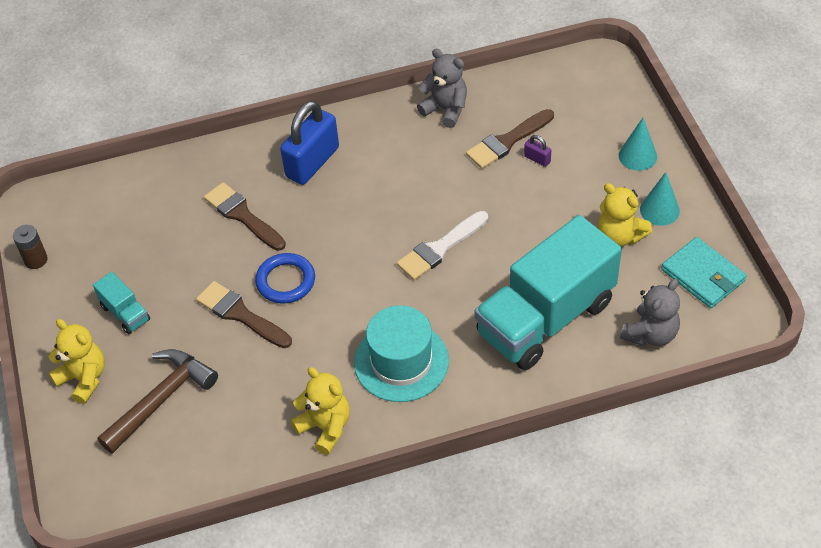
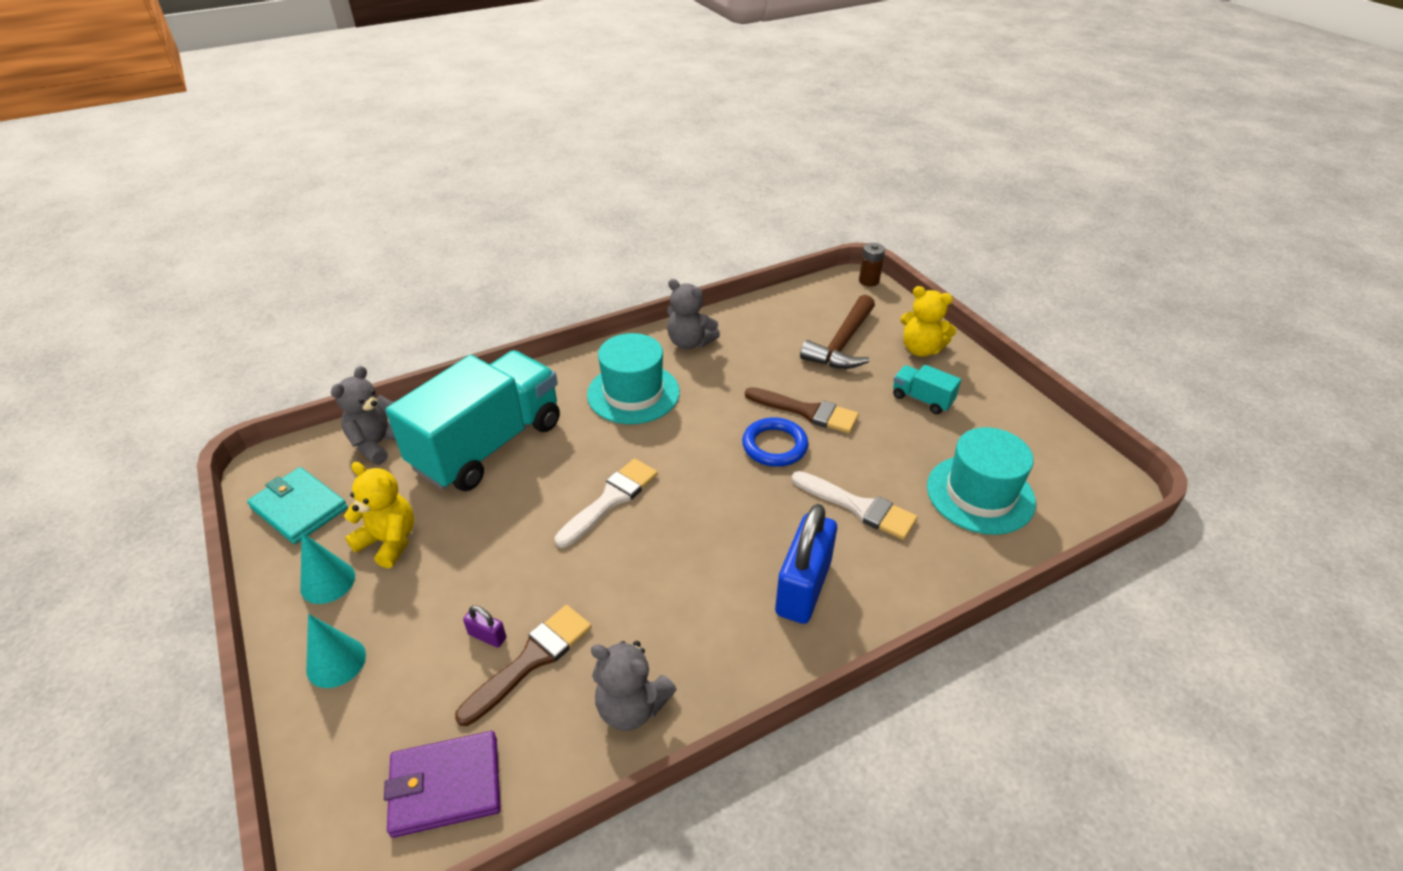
camera: 165 degrees right, 10 degrees down
(36, 260) = (1054, 433): brown battery -> brown battery (869, 281)
(141, 213) = (980, 494): none -> turquoise hat
(242, 215) = (858, 507): brown brush -> white brush
(325, 427) = (690, 342): yellow teddy bear -> grey teddy bear
(556, 86) = (445, 786): none -> purple wallet

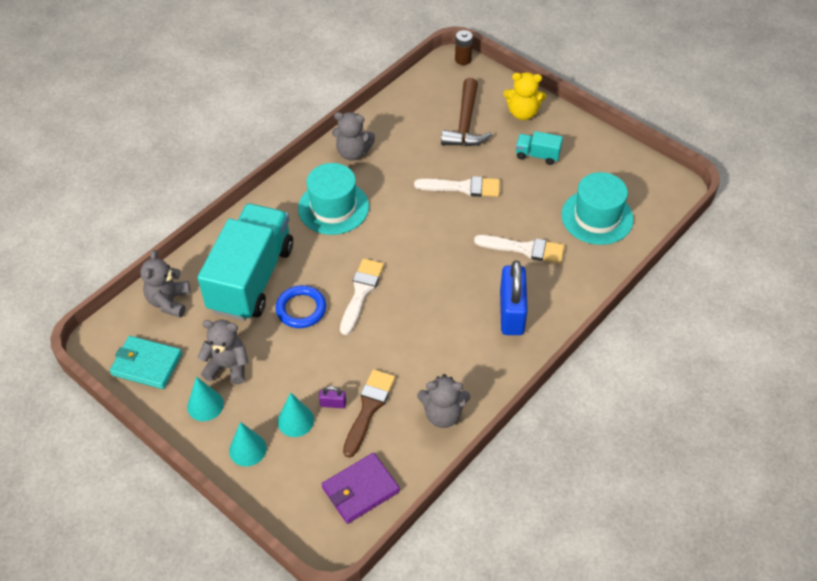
camera: 20 degrees left, 10 degrees up
(389, 541) = (228, 366): yellow teddy bear -> grey teddy bear
(424, 643) = (295, 420): none -> turquoise cone
(774, 446) = (452, 220): blue ring -> blue ring (301, 309)
(806, 411) = (463, 187): brown brush -> white brush

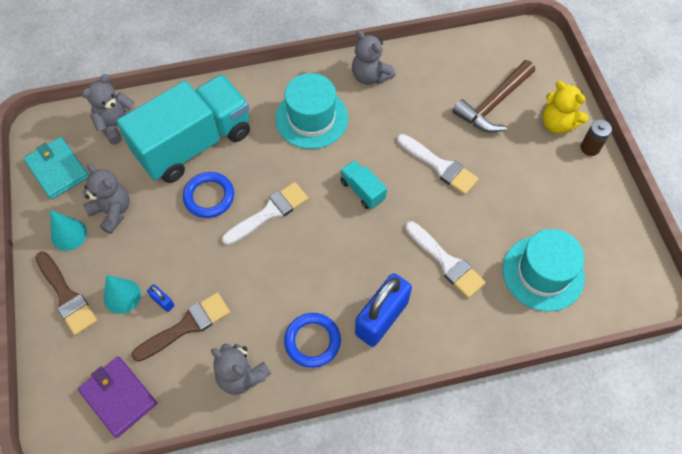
camera: 35 degrees right, 10 degrees up
(247, 449) = (66, 296): turquoise cone -> brown brush
(333, 404) = (162, 301): purple padlock -> blue padlock
(360, 490) = (118, 397): purple wallet -> purple wallet turned 45 degrees clockwise
(463, 59) = (543, 39): brown battery -> brown battery (590, 148)
(475, 359) = (312, 341): none -> blue ring
(537, 155) = (536, 175): turquoise truck -> turquoise truck (362, 190)

